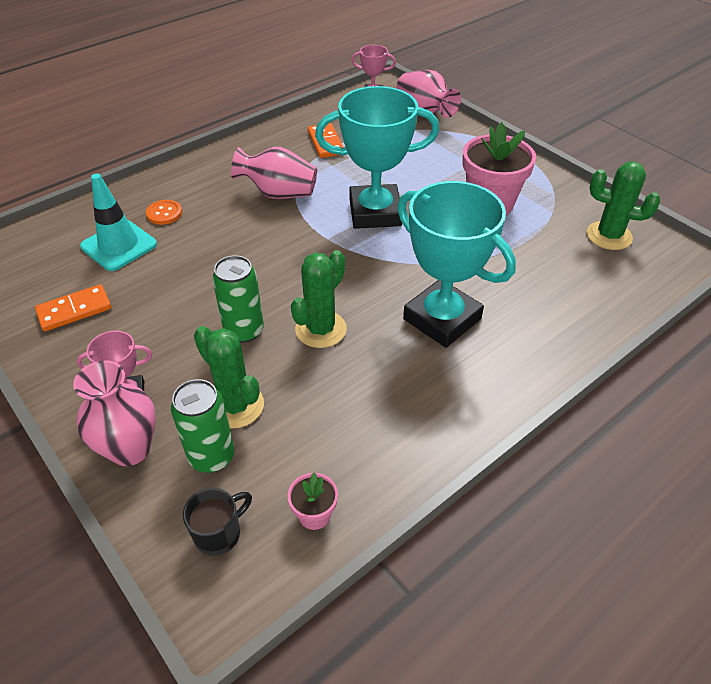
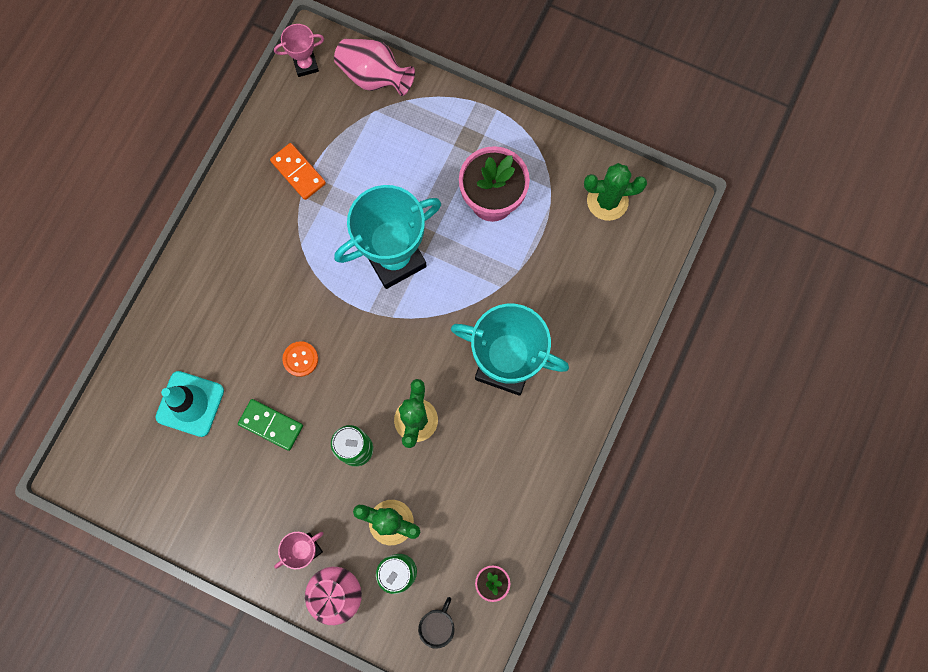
camera: 25 degrees left, 30 degrees up
(74, 310) = (205, 492): orange domino -> none
(164, 213) = (203, 345): orange button -> orange button (300, 359)
(176, 284) = (271, 425): none -> green domino
(279, 193) = (293, 270): pink vase -> none

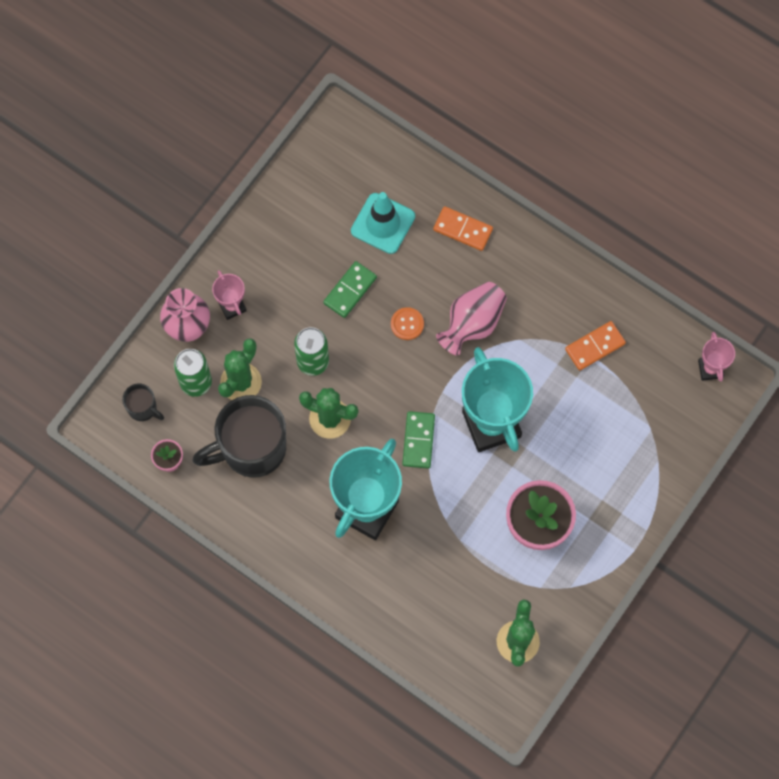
camera: 100 degrees right, 5 degrees down
(187, 320) = (463, 229): none -> orange domino
(374, 77) = (688, 433): pink vase -> pink vase (472, 324)
(424, 326) = (418, 440): none -> green domino
(462, 496) = (251, 448): none -> black mug

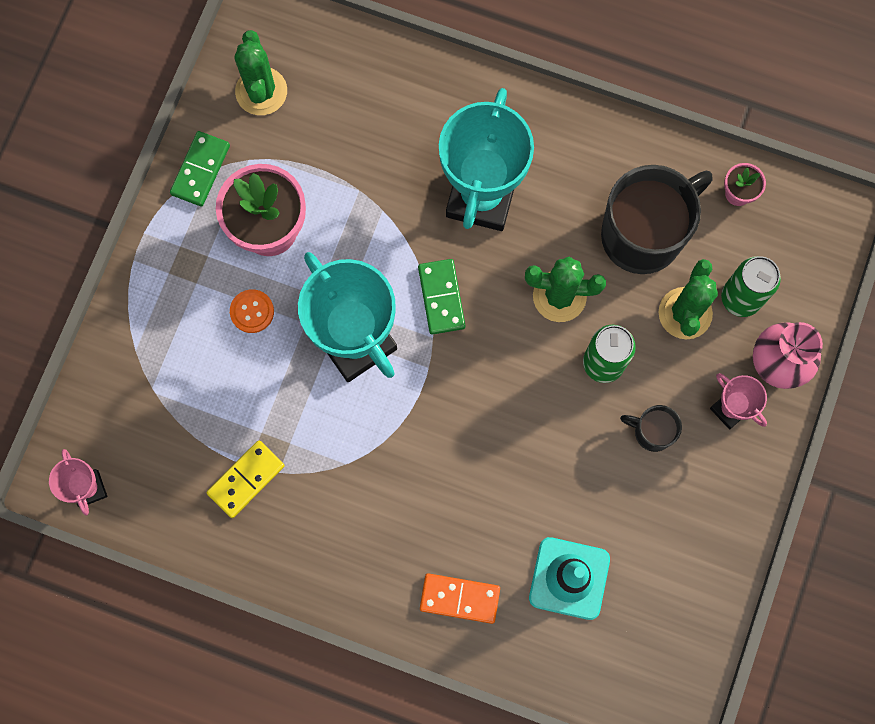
camera: 165 degrees right, 5 degrees up
(143, 408) = (794, 249): black mug -> black mug (652, 432)
(350, 290) = (585, 472): green domino -> green domino (200, 170)
(407, 324) = (497, 445): orange button -> orange button (252, 311)
(472, 324) = (413, 468): pink vase -> none
(595, 346) = (246, 479): orange domino -> yellow domino

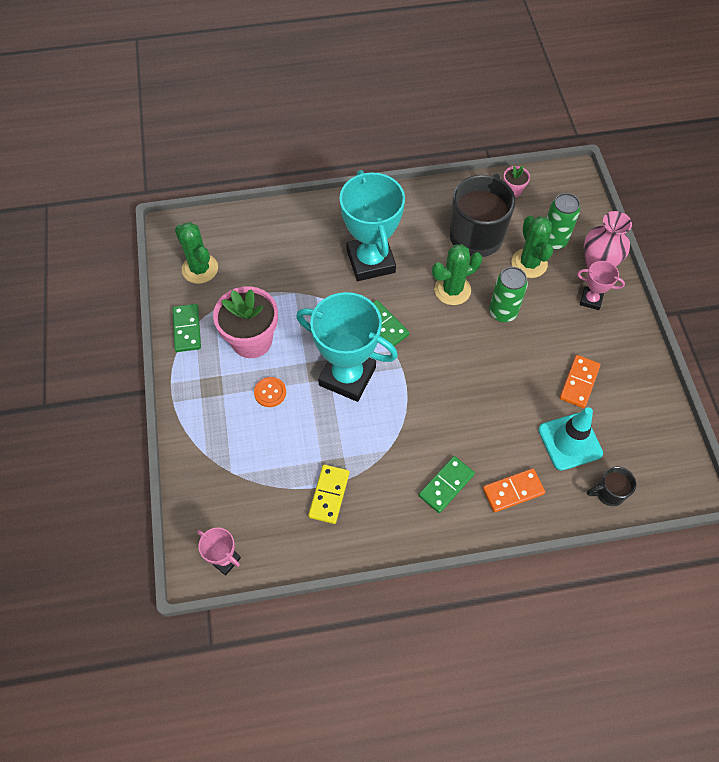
camera: 30 degrees left, 15 degrees down
(386, 546) = (446, 485): none -> green domino
(634, 511) = (579, 382): none -> orange domino
(652, 432) = (557, 334): black mug -> black mug (609, 493)

